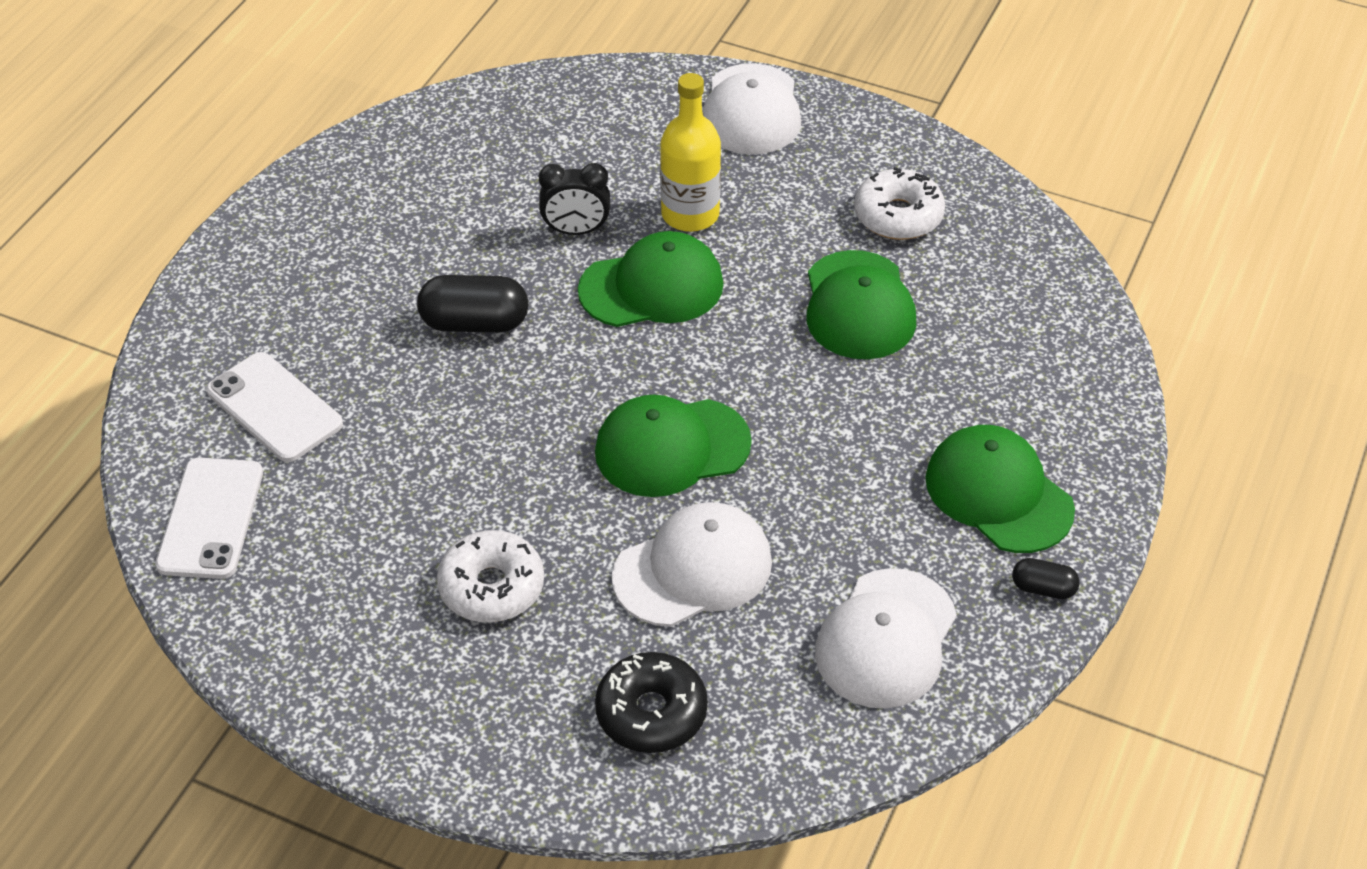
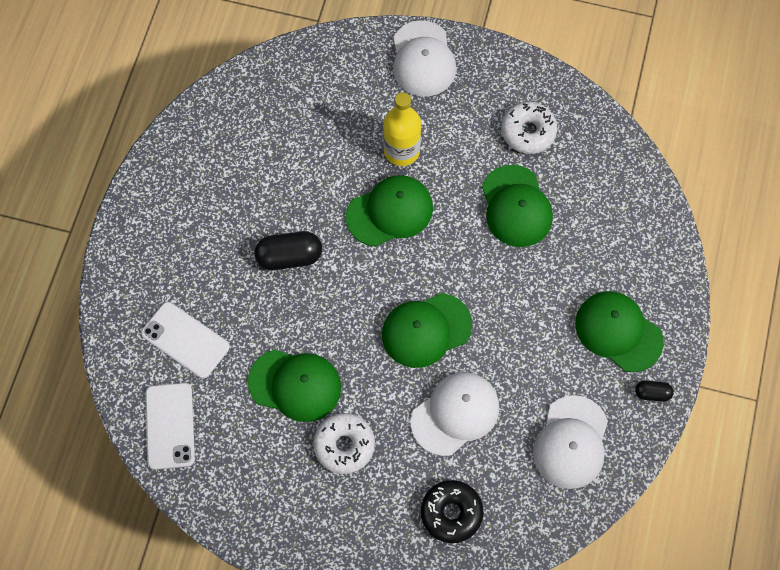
camera: 10 degrees left, 20 degrees up
(434, 492) = (295, 385): none -> green cap
(576, 231) = (334, 175): black clock -> none

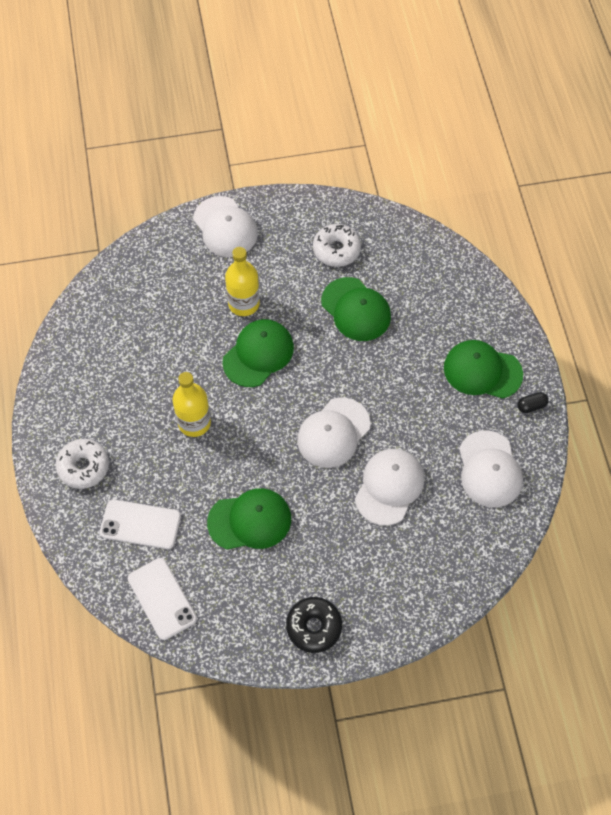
camera: 25 degrees left, 5 degrees down
(289, 257) = (194, 422): black capsule -> yellow bottle
(344, 445) = (313, 550): white donut -> white donut (83, 467)
(426, 330) = (333, 433): green cap -> white cap
(451, 513) = (425, 564): black donut -> black donut (314, 627)

